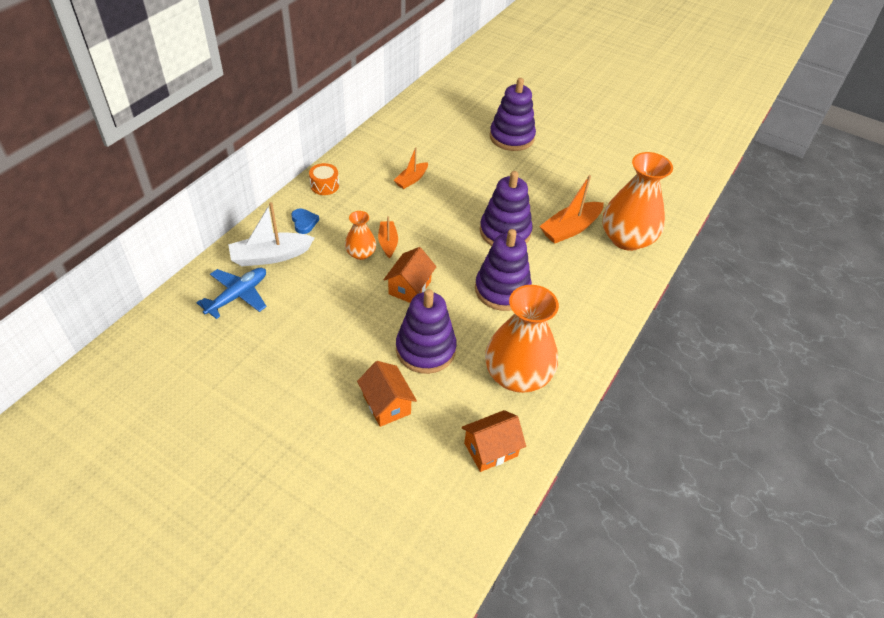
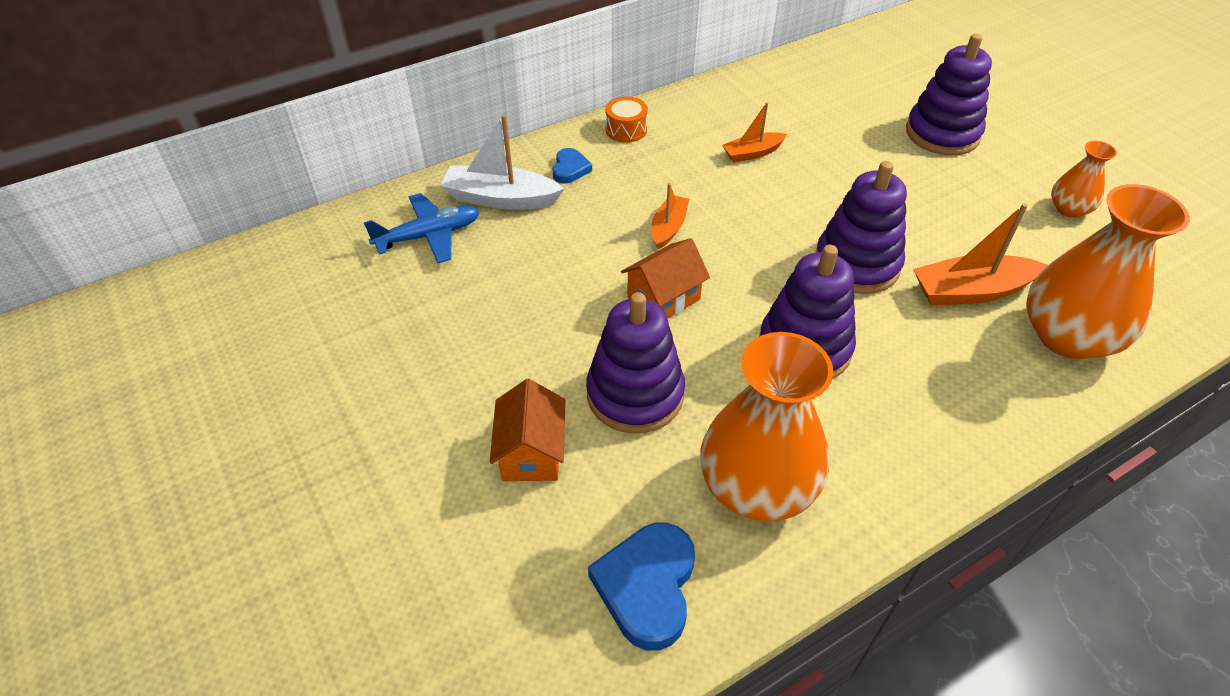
camera: 30 degrees right, 0 degrees up
(361, 253) = (622, 231): orange vase -> orange vase (1069, 209)
(490, 449) = (647, 587): orange house -> blue heart

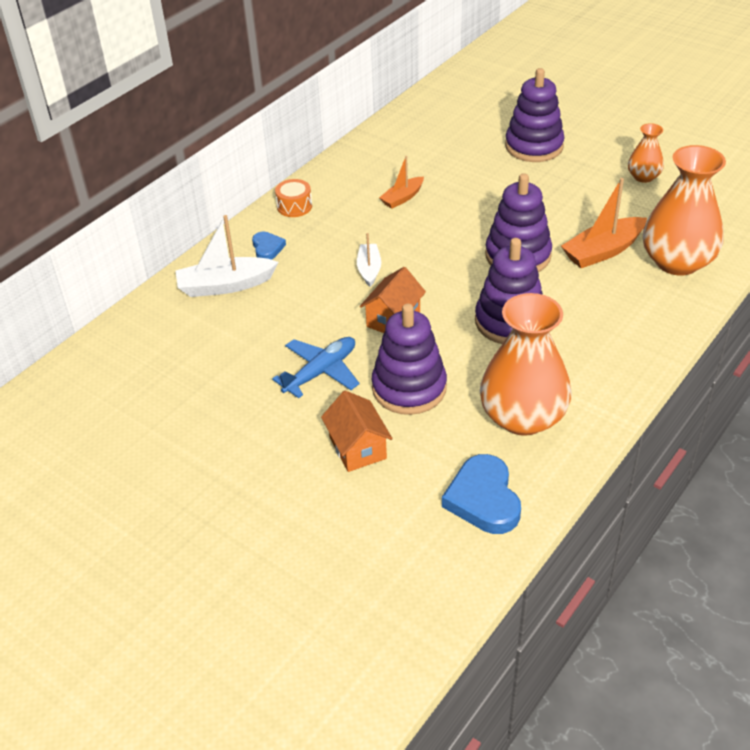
camera: 20 degrees left, 5 degrees down
(429, 236) = (185, 329): blue plane -> blue plane (321, 372)
(668, 228) = (369, 269): orange boat -> white boat

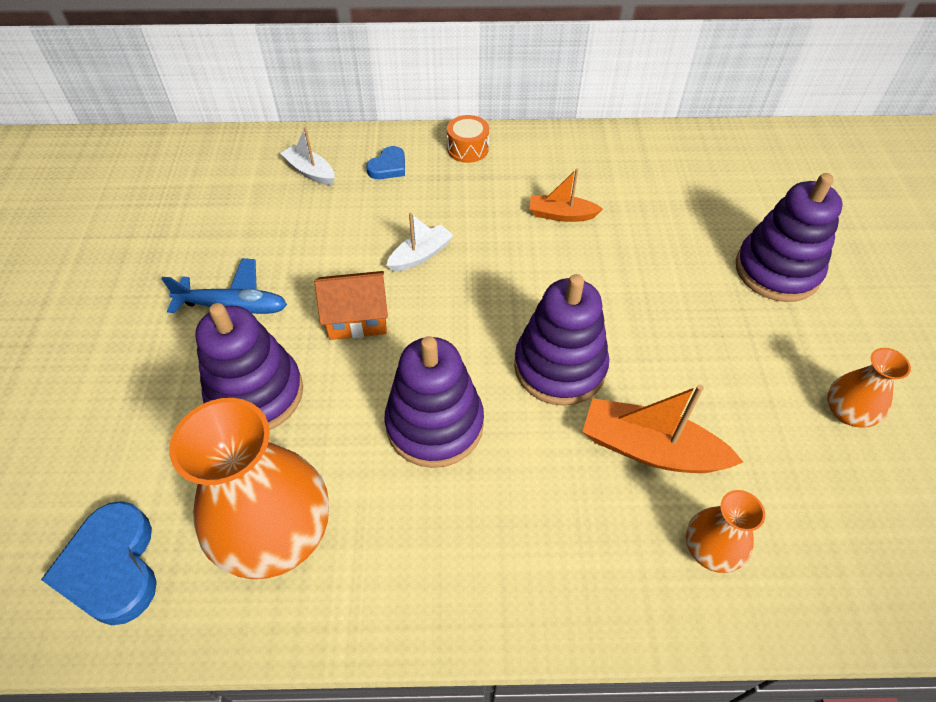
camera: 50 degrees right, 10 degrees up
(225, 286) = (310, 171): white boat -> white boat, size x0.60
(358, 448) = (136, 402): orange house -> none
(483, 499) = (112, 567): blue heart -> blue heart turned 60 degrees counterclockwise
(677, 262) = (711, 548): orange vase -> orange vase, size x0.50

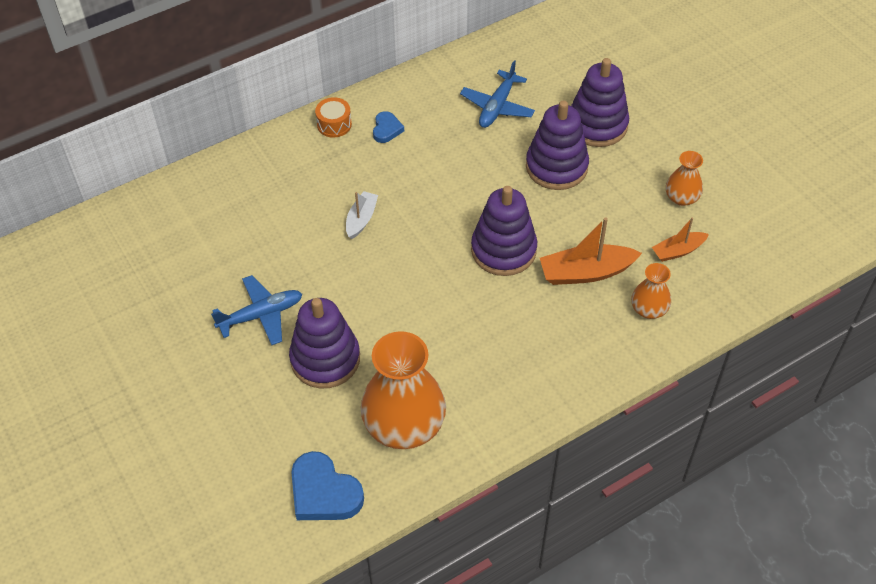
camera: 30 degrees left, 0 degrees up
(310, 171) = (229, 194): white boat -> none
(357, 318) = (352, 281): orange house -> none
(388, 167) = (286, 164): blue heart -> blue heart (386, 129)
(435, 424) = (452, 321): purple stacking toy -> purple stacking toy (556, 167)
(561, 215) = (436, 147): orange boat -> orange boat (678, 251)
(662, 201) = (497, 106): none -> blue plane

